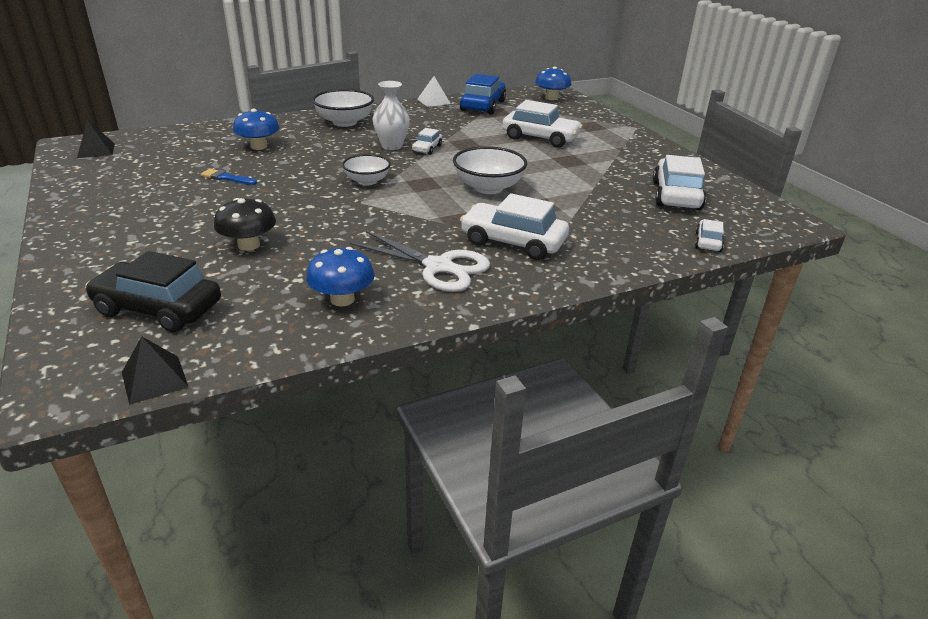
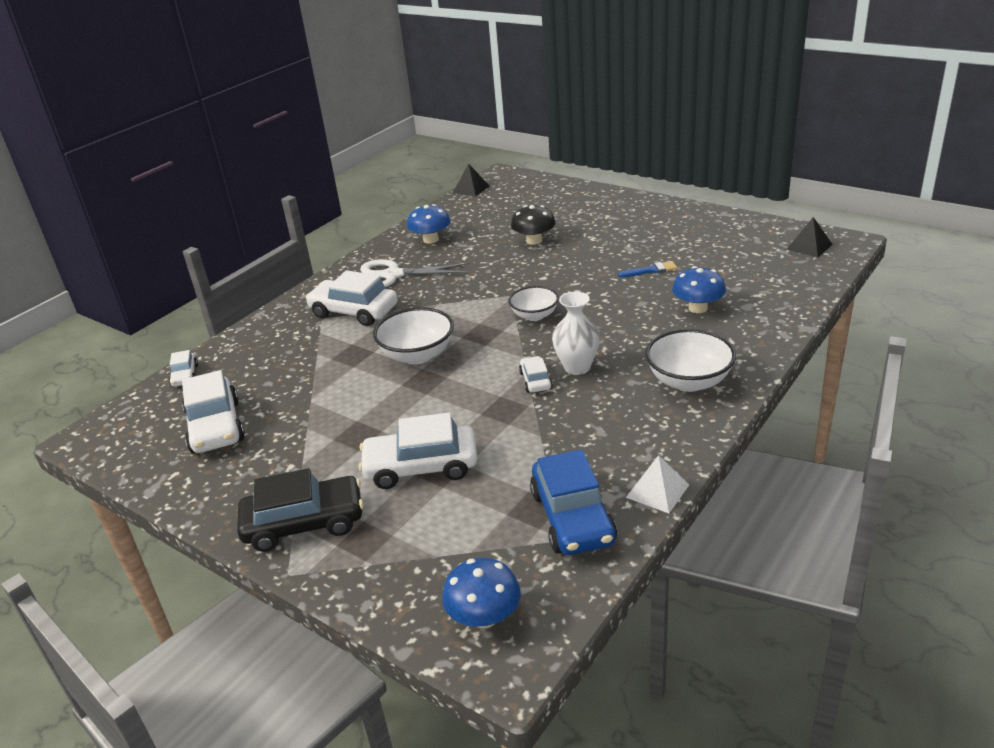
camera: 155 degrees right, 0 degrees up
(158, 308) = (520, 203): black car -> black car (304, 523)
(513, 242) = (354, 312): white car -> white car turned 150 degrees counterclockwise

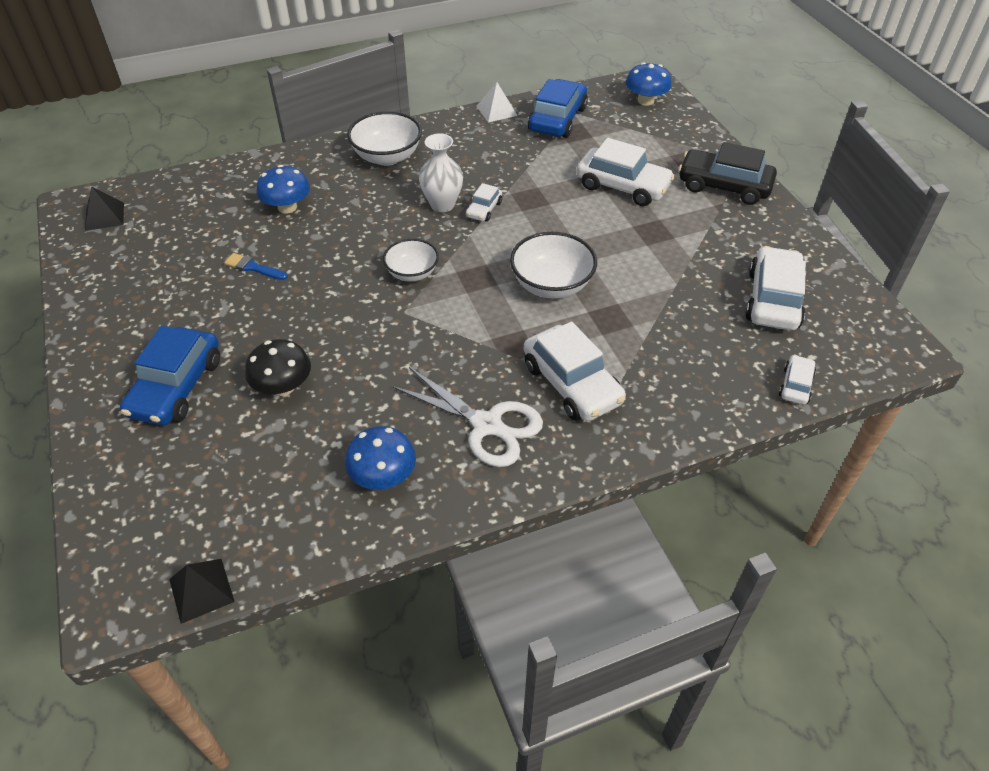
camera: 150 degrees left, 15 degrees up
(592, 218) = (176, 387): none -> blue car

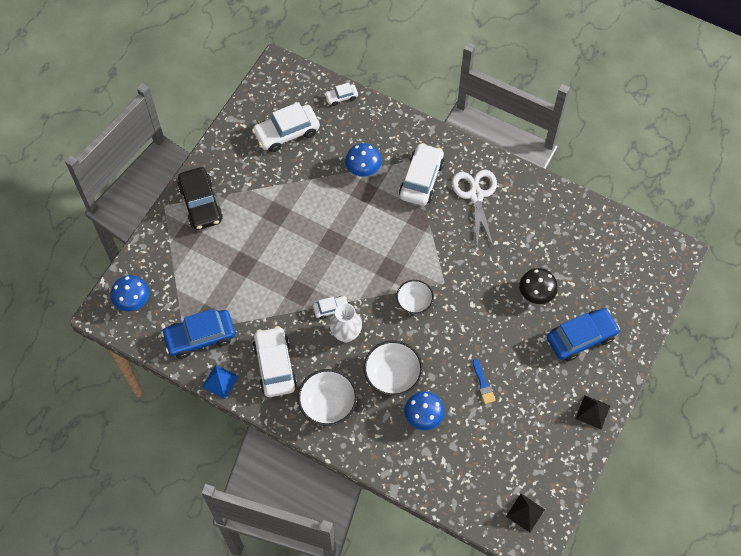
camera: 130 degrees left, 15 degrees up
(201, 590) = (642, 231): black pyramid -> black pyramid (593, 412)
(383, 476) = (538, 213): blue mushroom -> blue mushroom (363, 168)
(496, 110) = (220, 381): white pyramid -> blue pyramid
(551, 285) = (363, 232): white bowl -> white bowl (392, 375)
(623, 186) = (245, 253): white car -> white car (275, 366)

